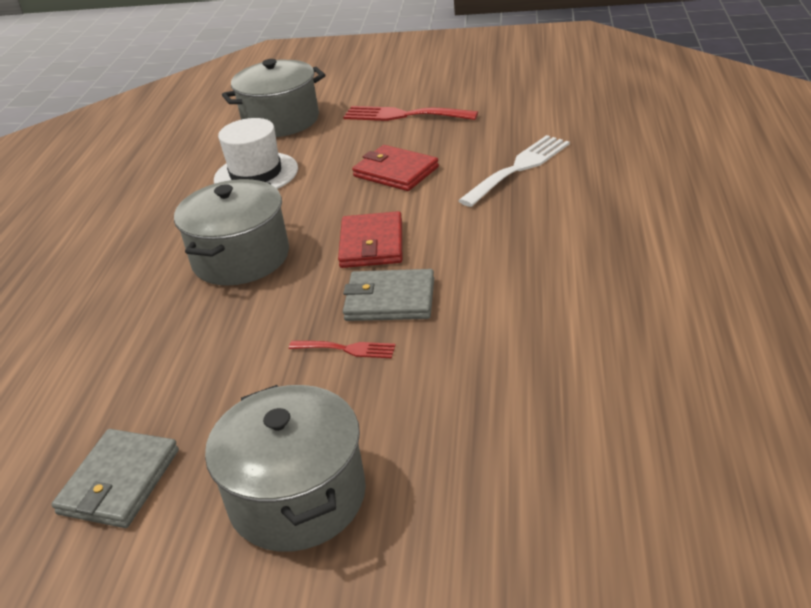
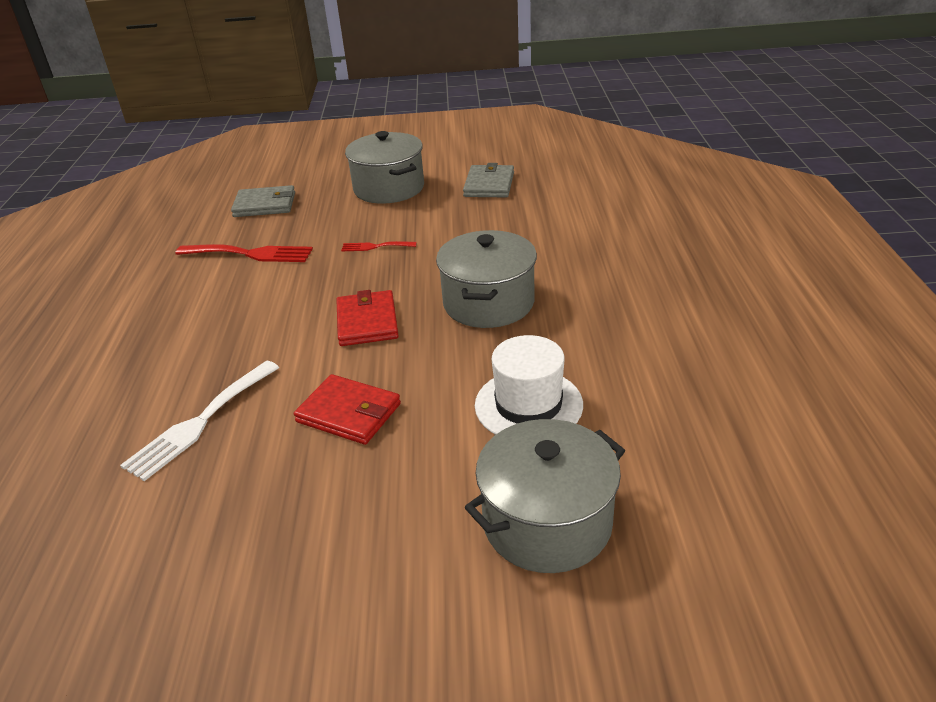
camera: 170 degrees right, 0 degrees up
(390, 300) = (347, 278): grey wallet -> grey wallet (265, 205)
(403, 115) = (342, 537): red fork -> red fork (250, 254)

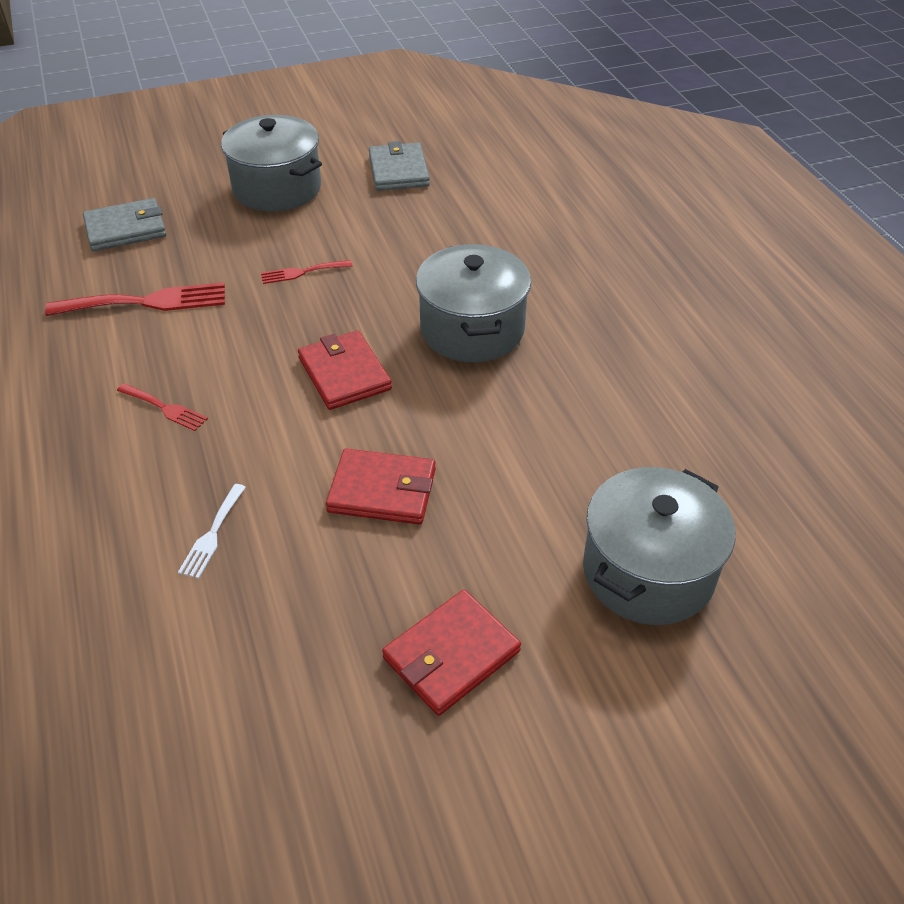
camera: 20 degrees left, 10 degrees up
(199, 423) = (212, 535): white fork -> white fork, size x0.54
(220, 327) = (165, 408): none -> red fork
(333, 556) = (451, 655): none -> red wallet
(528, 405) = (572, 446): white hat -> none

